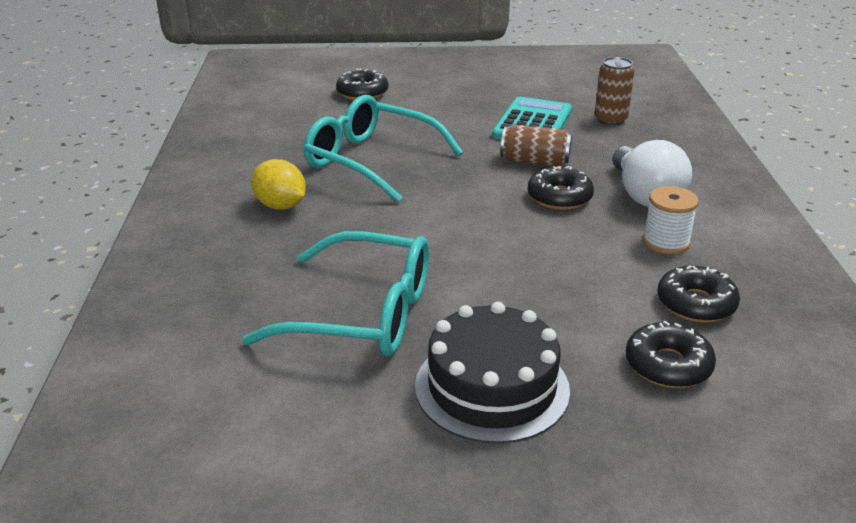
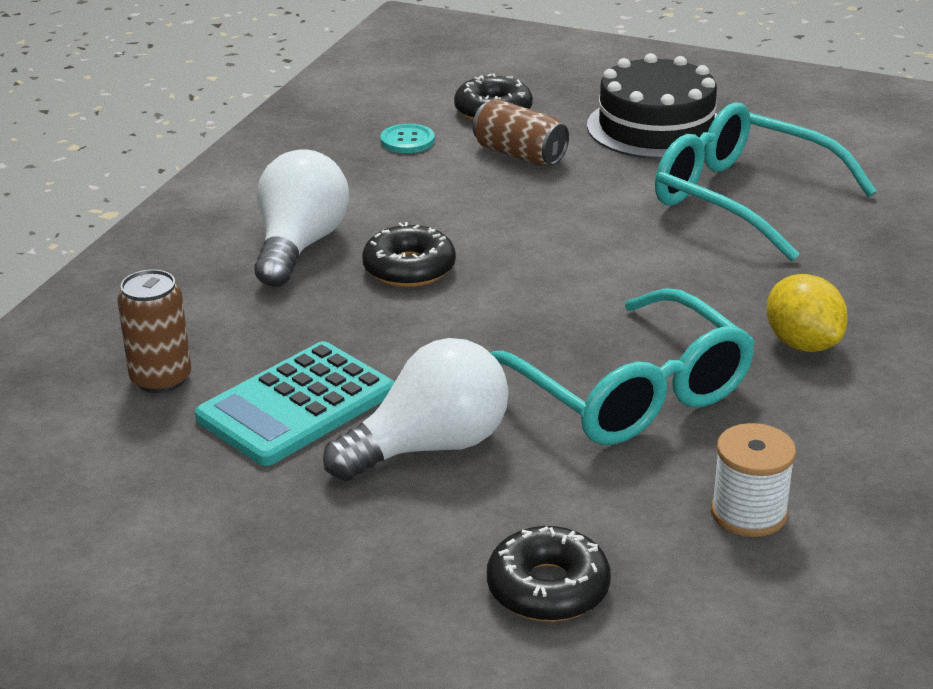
camera: 155 degrees left, 0 degrees up
(452, 121) = (429, 447): none -> white light bulb
(535, 161) = (379, 329): brown can -> brown can (519, 154)
(666, 242) = (355, 193): white spool -> white spool (748, 513)
(696, 304) = (407, 141): black donut -> turquoise button

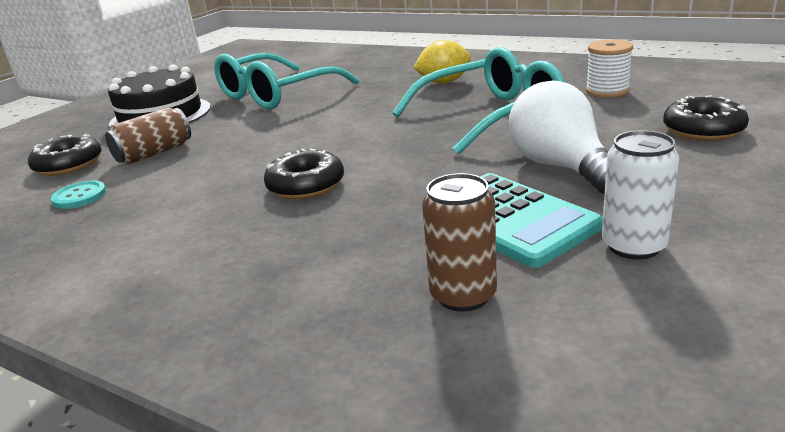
camera: 80 degrees left, 5 degrees down
(220, 482) = (633, 246): none -> white can
(299, 246) = (235, 236): white light bulb -> none

